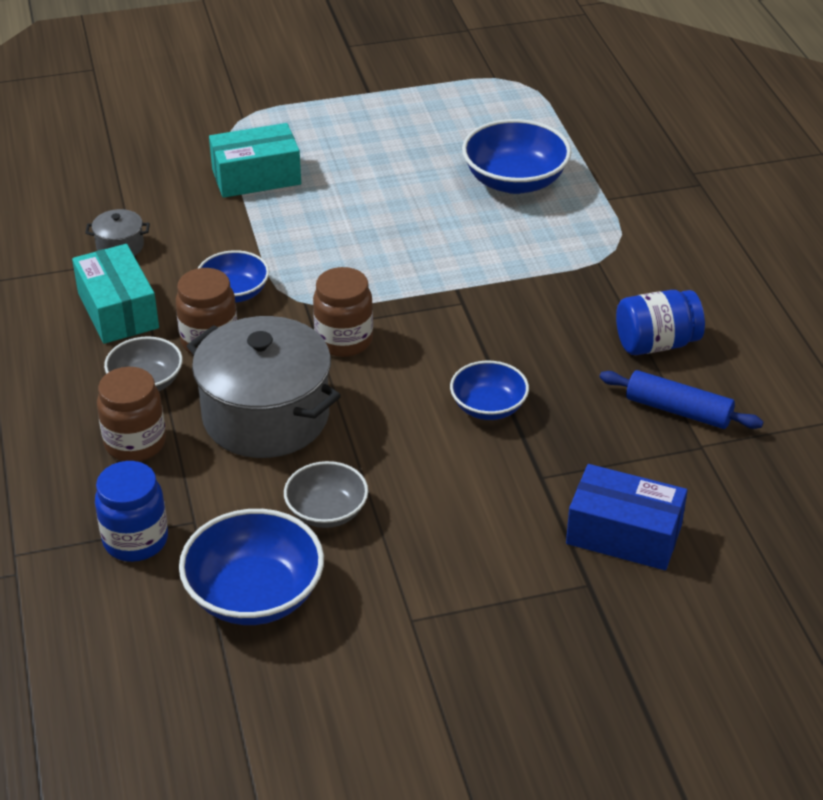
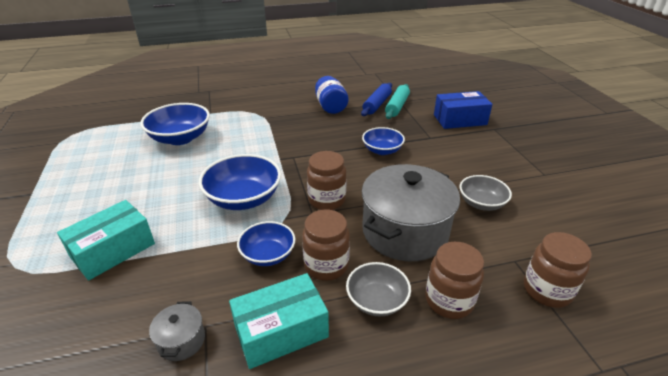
camera: 90 degrees left, 5 degrees down
(135, 540) = (547, 290): blue jar -> brown jar
(254, 594) = (561, 229): blue bowl -> blue bowl (243, 198)
(256, 177) = (113, 250): turquoise box -> turquoise box turned 60 degrees clockwise
(624, 534) = (460, 120): blue box -> blue box turned 60 degrees clockwise
(674, 440) = (397, 106): none -> turquoise rolling pin

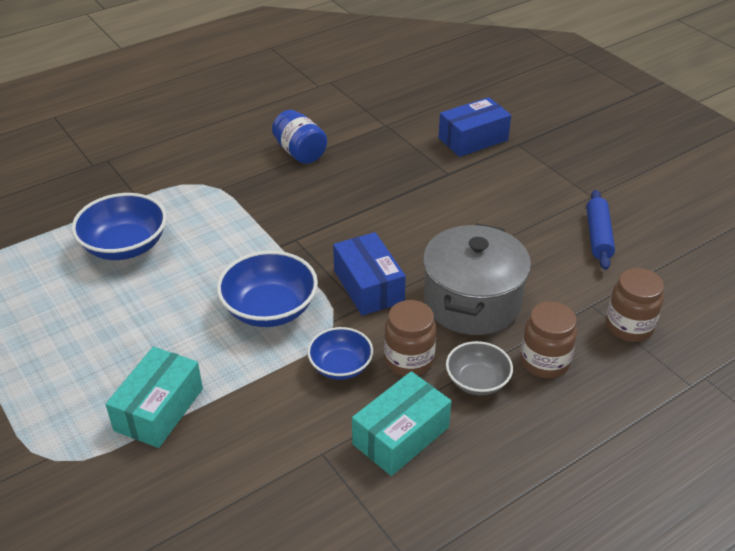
camera: 20 degrees left, 5 degrees up
(181, 341) = (308, 473): grey pot -> none
(326, 200) = (368, 286): brown jar -> blue box
(377, 104) = (359, 136): blue rolling pin -> blue rolling pin (598, 236)
(382, 150) = (399, 205): blue bowl -> none
(397, 106) = (386, 134): turquoise rolling pin -> none
(481, 203) = (538, 248): grey bowl -> none

